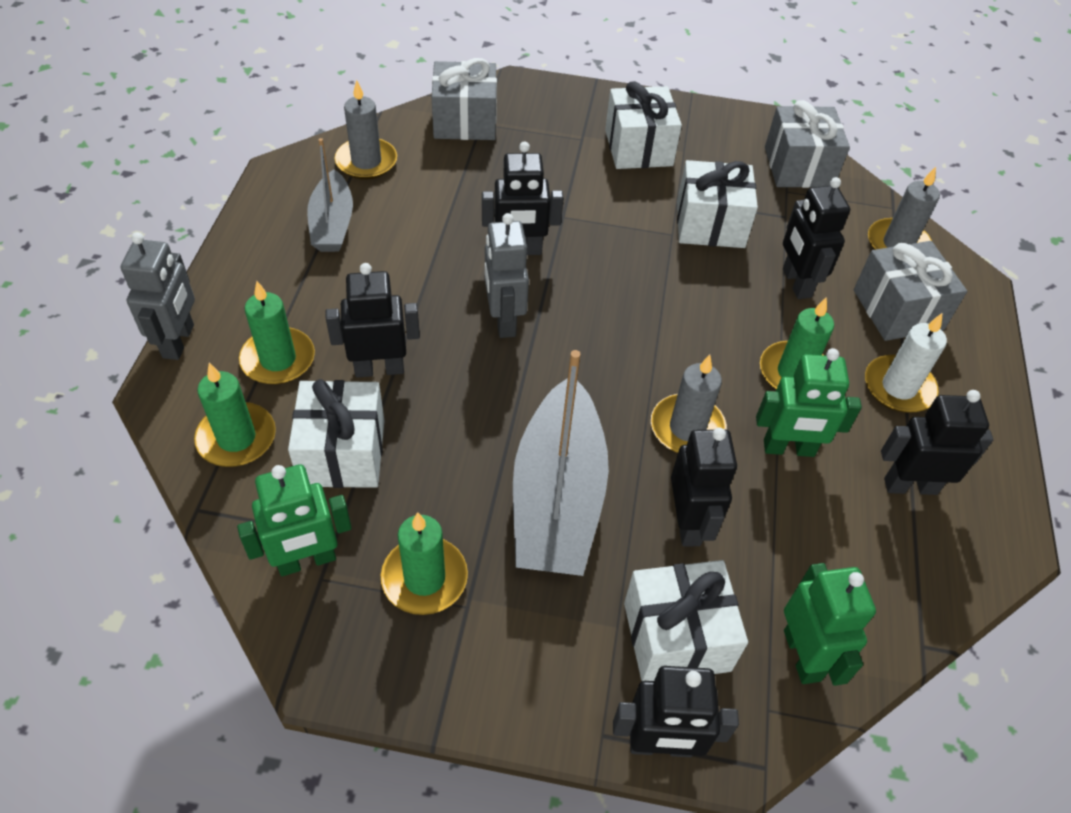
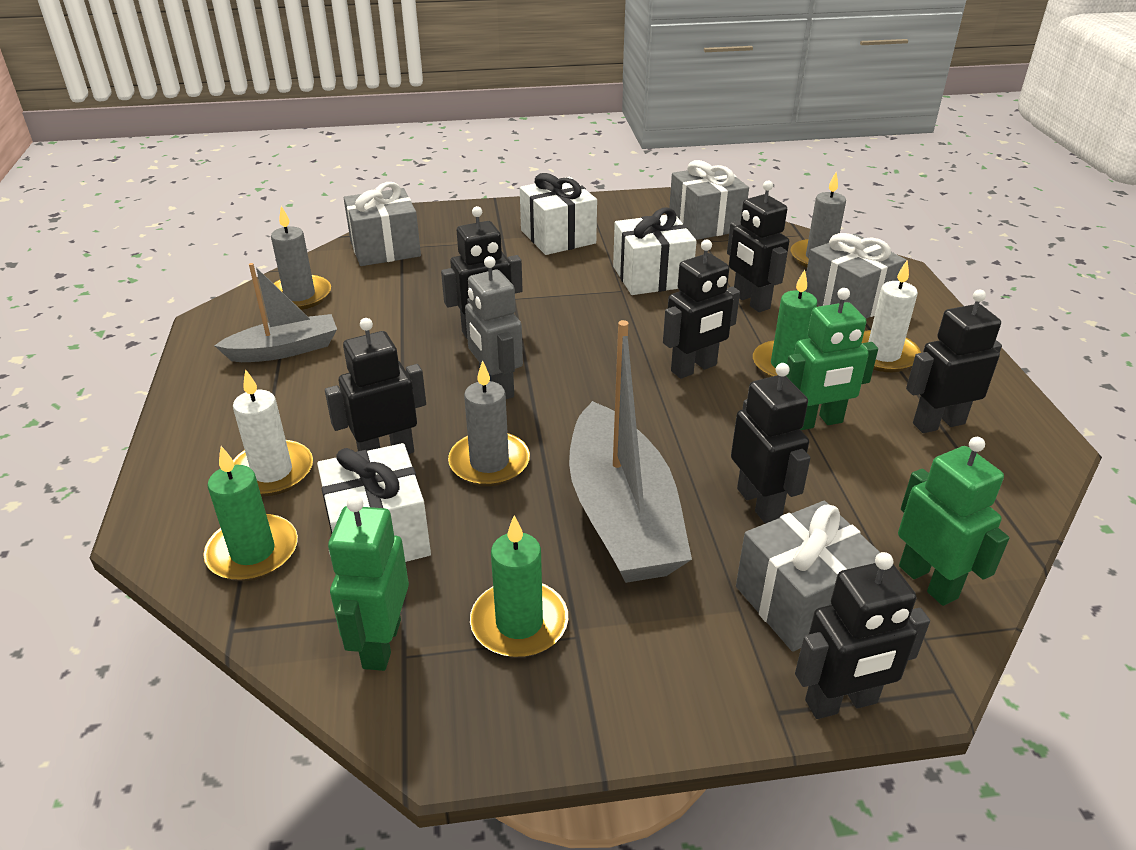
camera: 15 degrees left, 15 degrees down
(179, 341) = (152, 482): grey robot -> none
(278, 359) = (272, 472): green candle -> white candle
(307, 561) = (381, 643): green robot -> green robot turned 135 degrees clockwise
(332, 224) = (285, 350): grey boat -> grey boat turned 90 degrees counterclockwise
(676, 636) = (802, 601): white gift -> grey gift
(687, 428) = (716, 429): grey candle -> grey candle (489, 463)
(699, 351) = (694, 368): none -> black robot

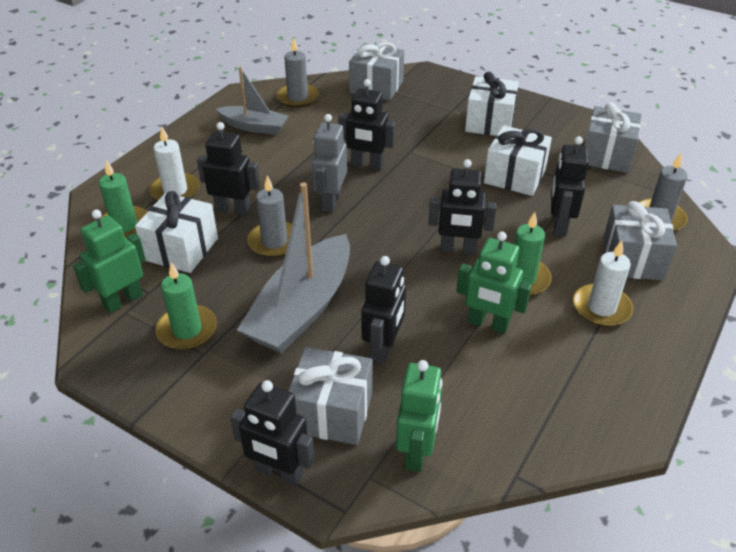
camera: 40 degrees right, 5 degrees up
(938, 423) = (571, 372): black robot -> none

